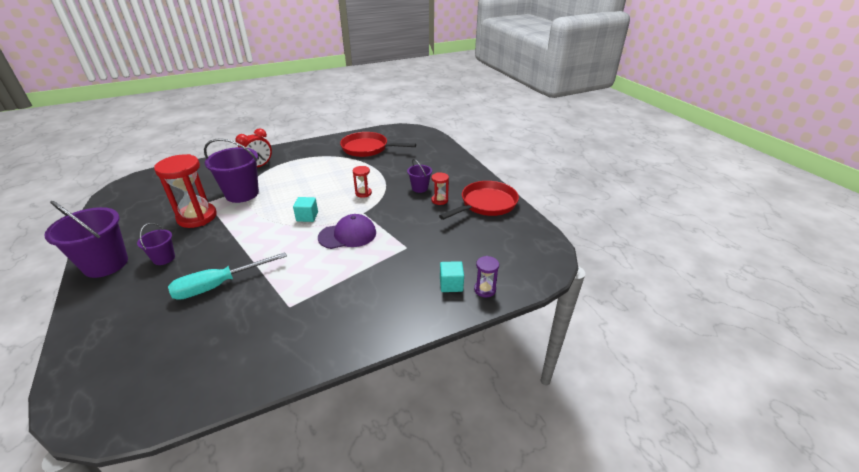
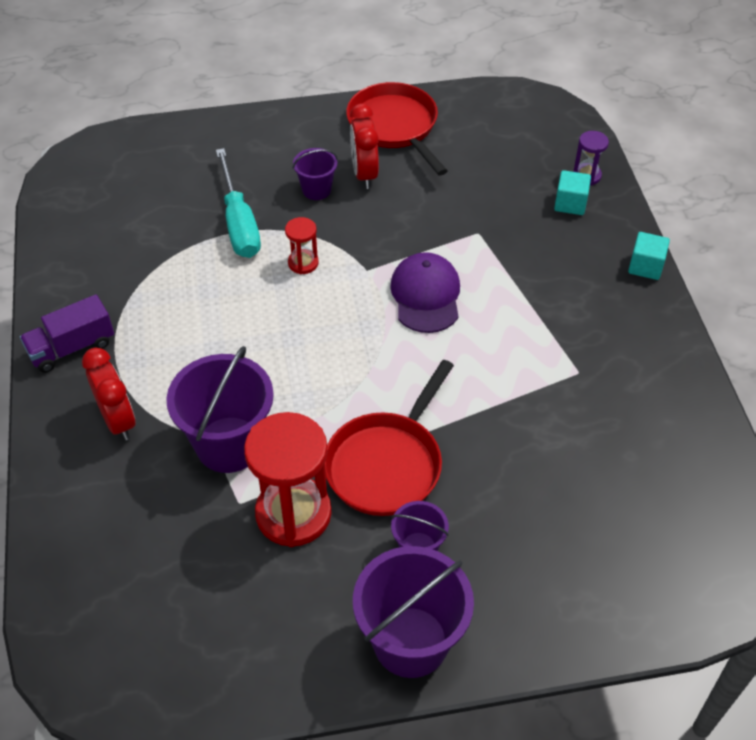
camera: 75 degrees left, 15 degrees up
(218, 285) = (513, 460): turquoise screwdriver -> turquoise screwdriver (239, 223)
(299, 150) = (72, 348): none -> purple truck
(307, 216) = (352, 344): turquoise cube -> turquoise cube (645, 266)
(368, 148) = (126, 237): red pan -> red pan (387, 463)
(439, 200) = (364, 174): red hourglass -> red clock

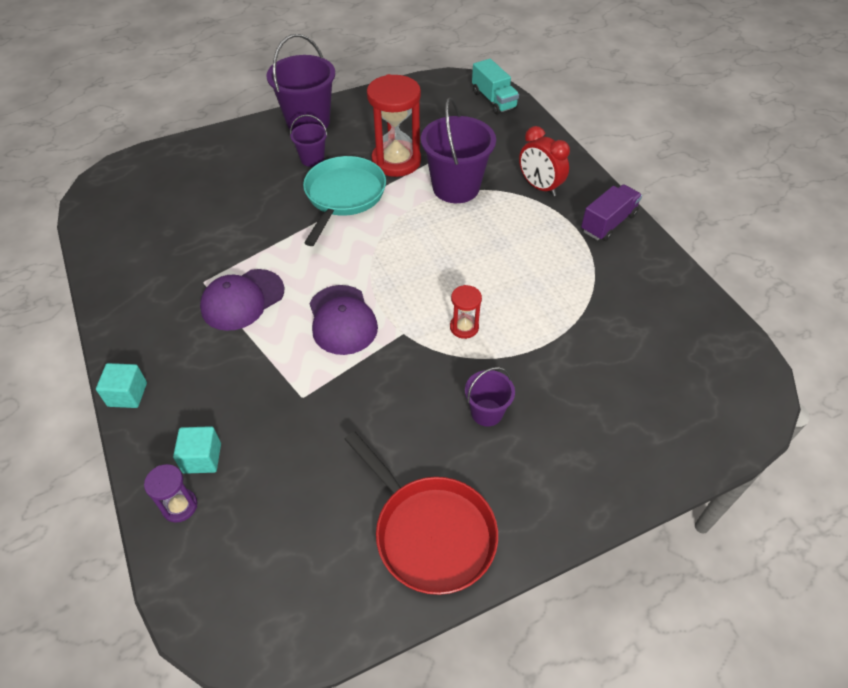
camera: 165 degrees right, 0 degrees up
(76, 623) = (493, 100): none -> turquoise truck
(239, 223) = (544, 355): turquoise screwdriver -> none
(364, 174) = (443, 446): red clock -> none
(387, 463) = (343, 196): red pan -> turquoise pan
(532, 340) = (242, 300): none -> purple cap

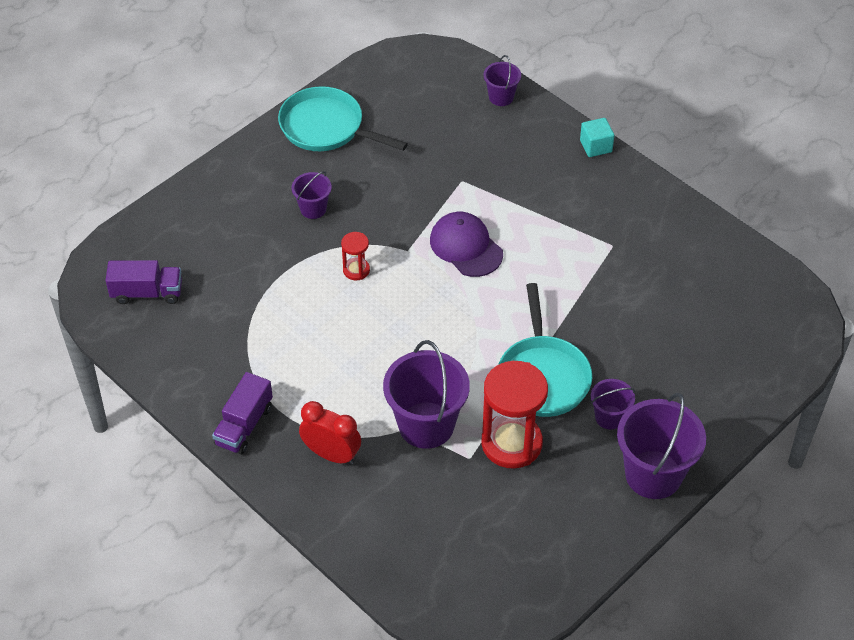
camera: 160 degrees right, 0 degrees up
(180, 506) = (501, 97): purple hourglass -> purple bucket
(202, 458) = (507, 125): turquoise cube -> none
(242, 300) = (564, 239): purple cap -> none
(430, 532) = (326, 128): red pan -> turquoise pan
(493, 100) = (436, 594): turquoise truck -> none
(694, 365) = (147, 293): none -> purple truck

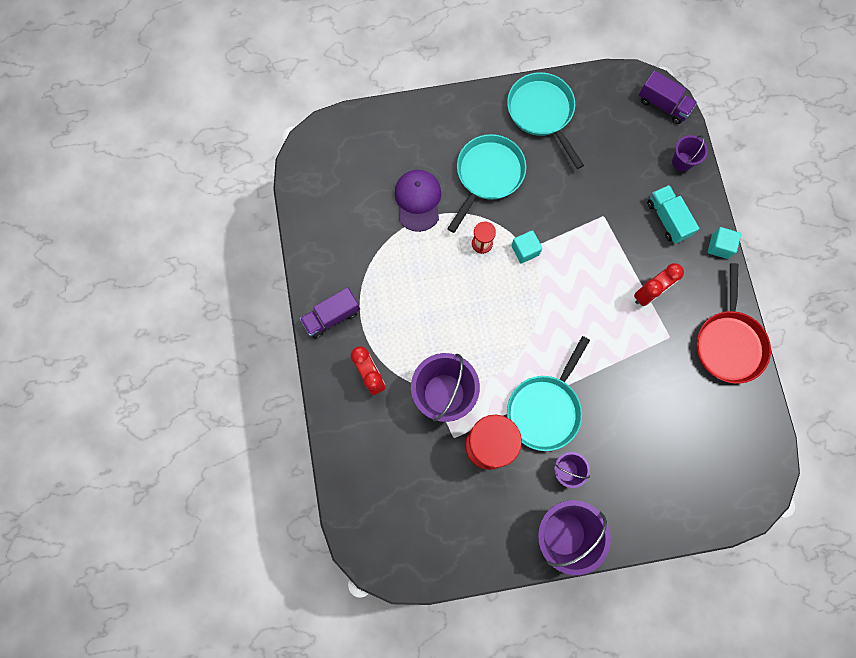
camera: 35 degrees right, 25 degrees up
(147, 293) = (338, 175): purple truck -> purple truck (663, 105)
(313, 209) = (487, 175): purple bucket -> turquoise pan
(406, 252) = (525, 250): none -> turquoise cube
(466, 247) = (567, 272): purple cap -> purple cap (418, 200)
(527, 150) = (667, 219): none -> turquoise truck
(561, 220) = (649, 293): none -> red clock
(672, 219) = (729, 343): none -> red pan

